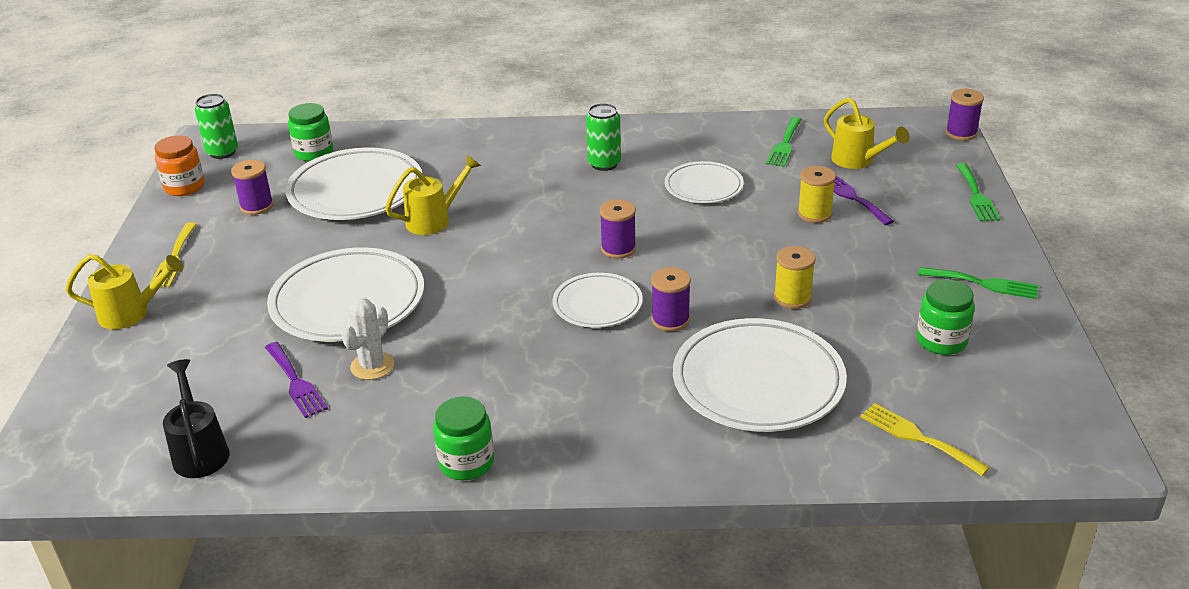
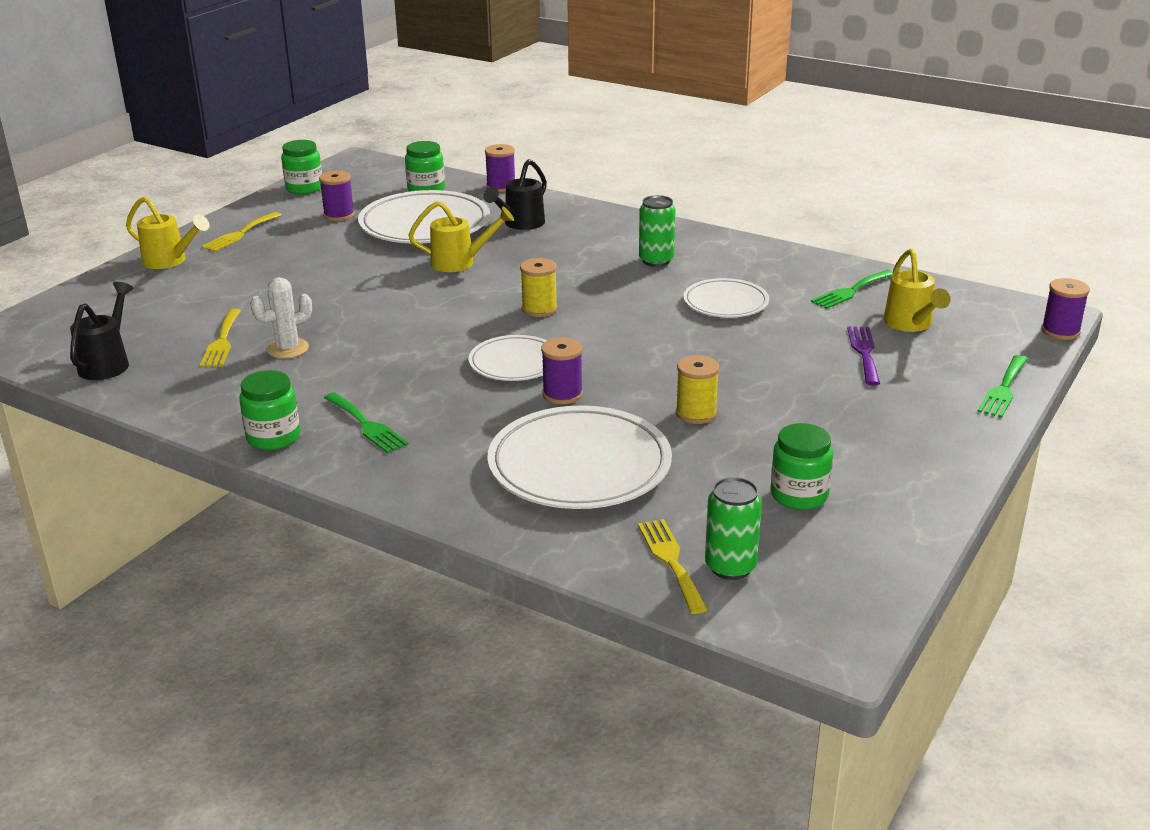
camera: 30 degrees right, 5 degrees down
(184, 187) = (304, 188): orange jar -> green jar
(222, 152) = (359, 172): green can -> green can (730, 567)
(295, 382) = (222, 341): purple fork -> yellow fork
(348, 301) = (324, 299): white plate -> none
(445, 163) = (520, 224): none -> black watering can
(618, 249) = (586, 328): purple spool -> purple spool (501, 187)
(814, 214) = (806, 355): yellow spool -> yellow spool (539, 309)
(983, 283) = (908, 464): green fork -> green fork (367, 425)

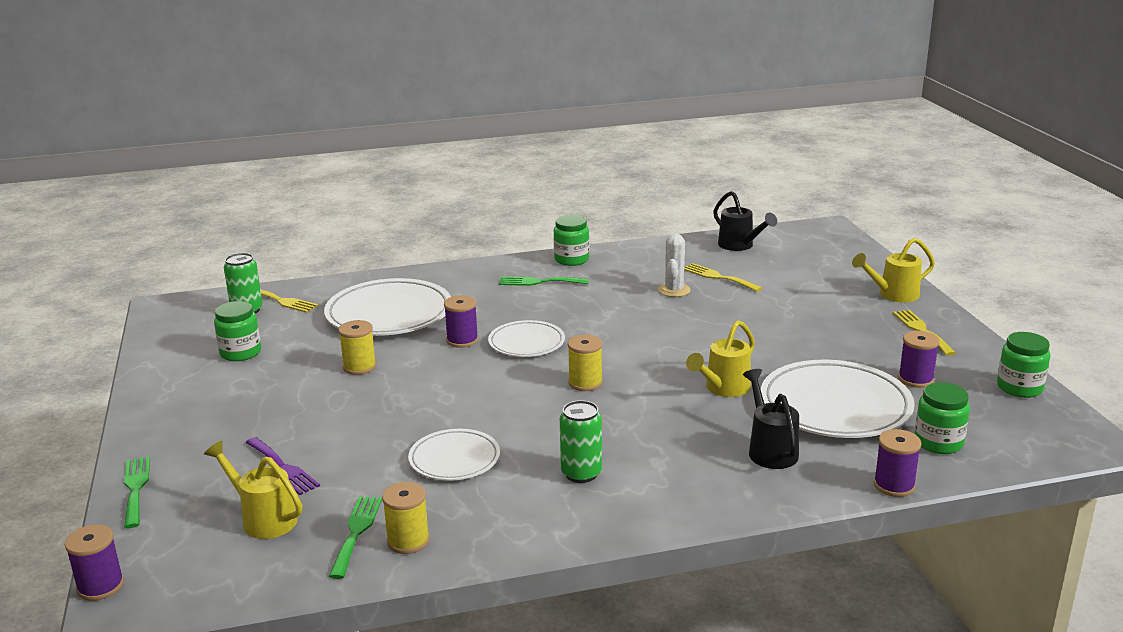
camera: 135 degrees right, 5 degrees down
(822, 273) = (408, 541): none -> yellow spool

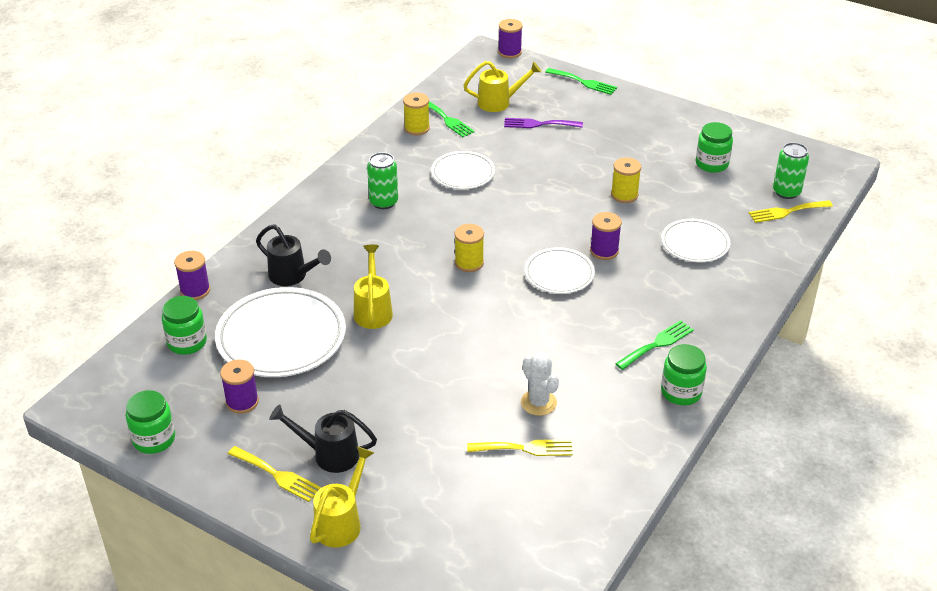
camera: 135 degrees right, 15 degrees up
(389, 314) = (695, 244): white plate -> white plate, size x0.57
(739, 246) = (569, 522): black watering can -> black watering can (329, 454)

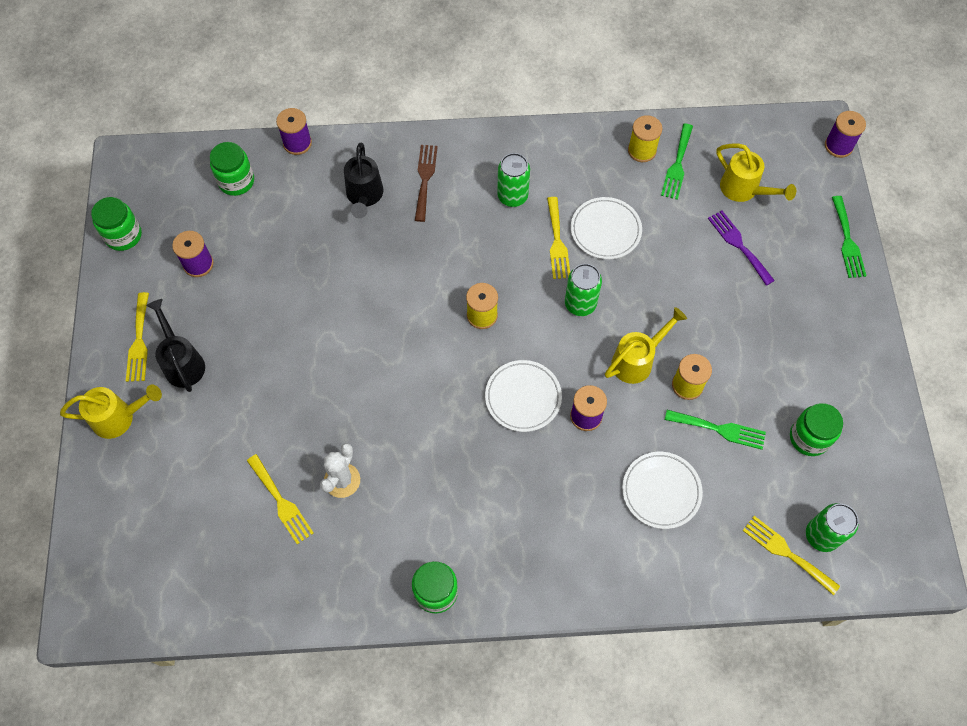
camera: 55 degrees right, 25 degrees up
(281, 337) = (286, 240): white plate -> none
(315, 237) = (425, 179): none -> brown fork
(373, 310) = (366, 282): yellow watering can -> yellow watering can (637, 360)
(447, 199) = (557, 242): none -> yellow fork
(510, 212) = (580, 304): none -> green can
(657, 344) = (486, 536): green fork -> green fork (719, 429)

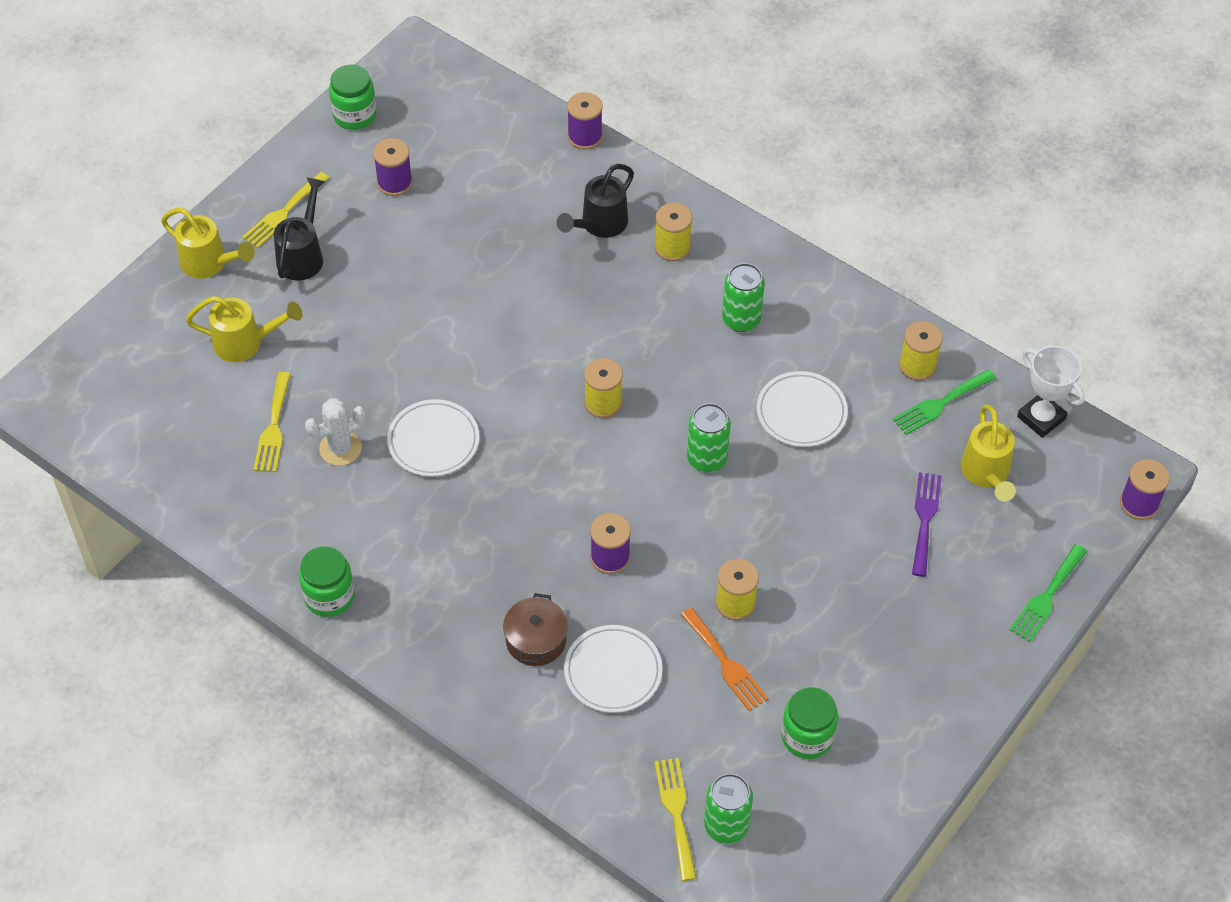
camera: 40 degrees right, 10 degrees down
(236, 181) = (497, 134): green jar -> none
(425, 179) = (672, 247): brown fork -> yellow spool
(523, 397) = (568, 499): white plate -> white plate (433, 441)
(557, 242) = (742, 390): yellow fork -> none
(595, 510) = (536, 640): none -> brown pot
(637, 360) = (709, 546): yellow watering can -> yellow watering can (245, 343)
(719, 429) = (725, 663): green fork -> orange fork
(739, 132) = (1041, 418): none -> white trophy

